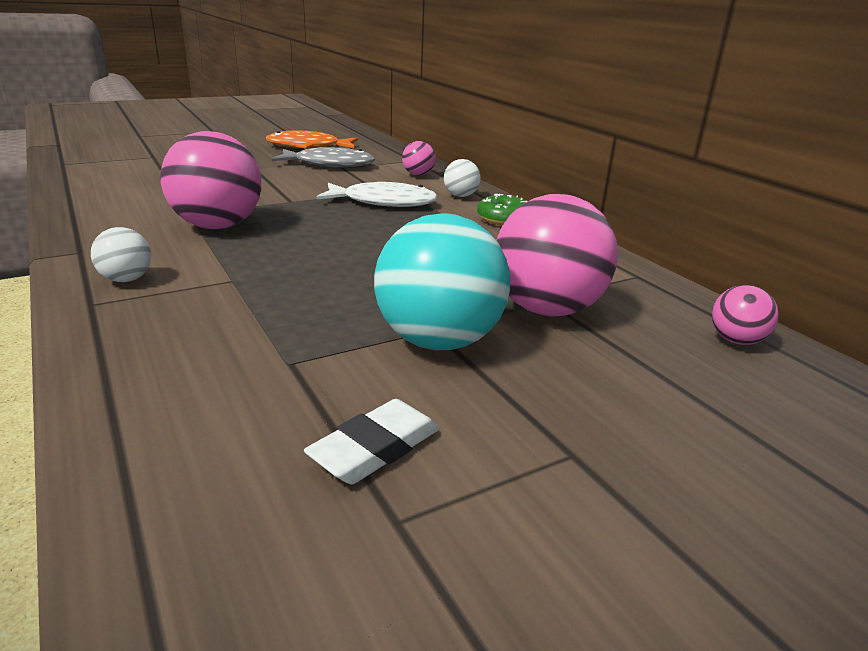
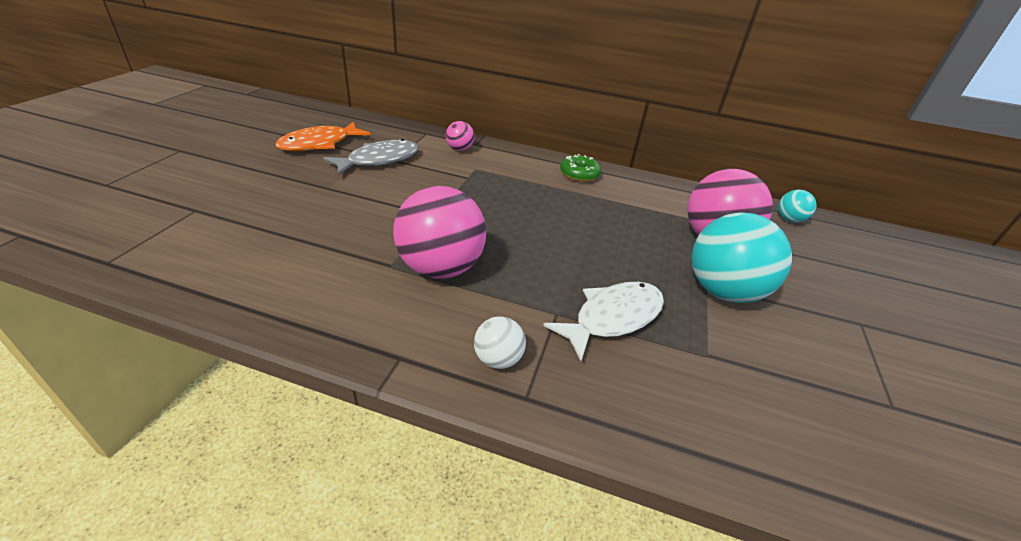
camera: 45 degrees left, 10 degrees up
(375, 448) = (825, 377): white eraser -> none
(384, 202) = (493, 188): white fish -> white fish (613, 318)
(461, 196) = (521, 161): white ball -> none
(736, 340) = (789, 219): pink ball -> turquoise ball

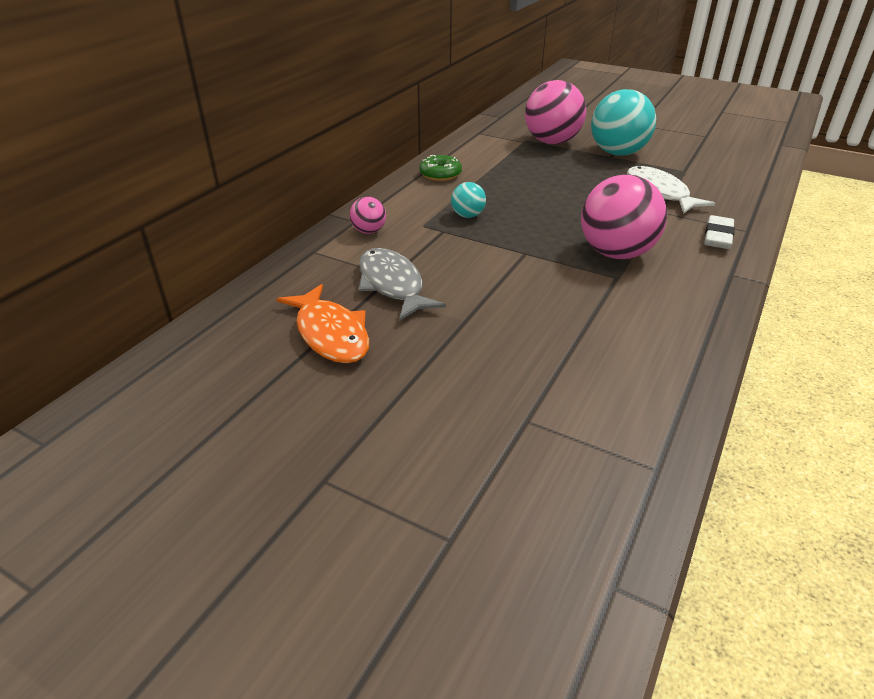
camera: 75 degrees left, 0 degrees up
(498, 359) = (717, 237): white ball -> white eraser
(789, 219) = (519, 112): turquoise ball -> turquoise ball (468, 215)

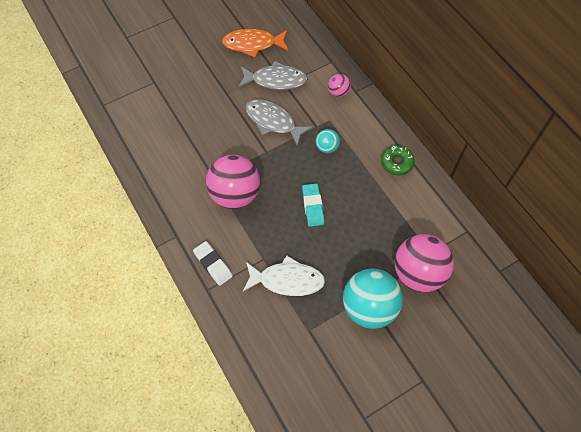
camera: 120 degrees right, 25 degrees up
(471, 263) = (273, 122): none -> grey fish
(558, 202) = (313, 206): none -> turquoise eraser

